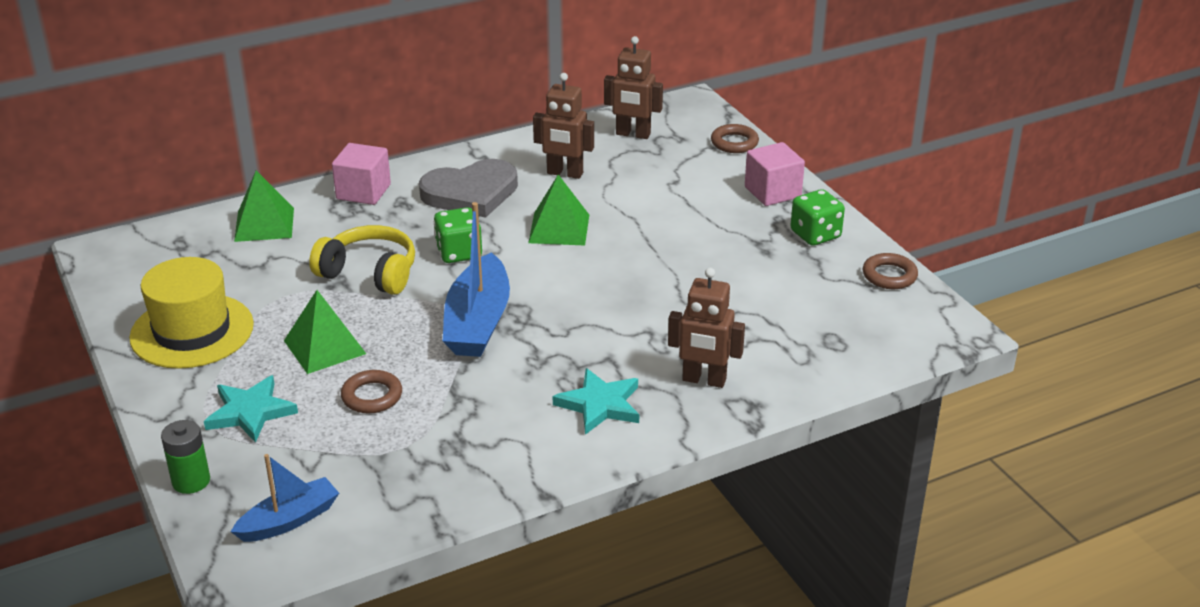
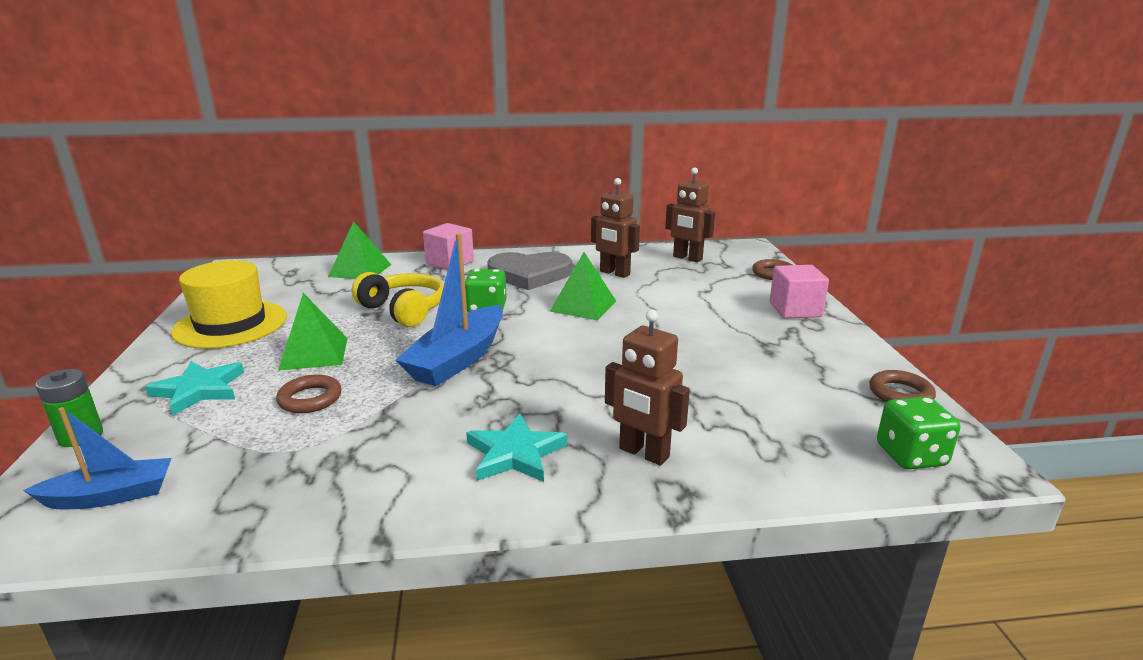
camera: 20 degrees right, 10 degrees down
(815, 235) = (826, 347): green dice -> green dice (911, 455)

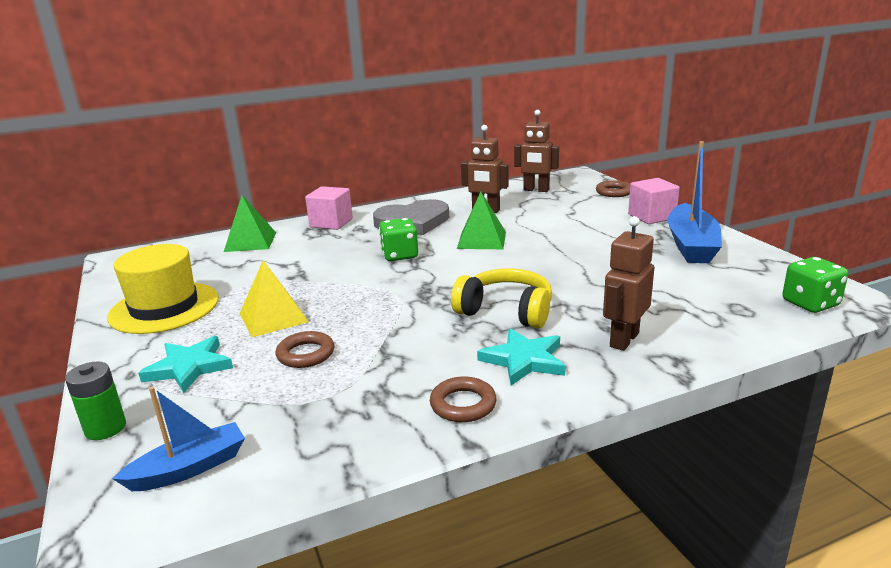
camera: 15 degrees left, 0 degrees up
(314, 353) = (273, 317): green pyramid -> yellow pyramid
(403, 310) = (324, 268): yellow headphones -> yellow headphones (506, 311)
(458, 359) = (411, 299): blue boat -> blue boat (691, 245)
(643, 453) = (623, 340): brown robot -> brown robot turned 105 degrees clockwise
(900, 394) = (772, 263): brown ring -> brown ring (463, 404)

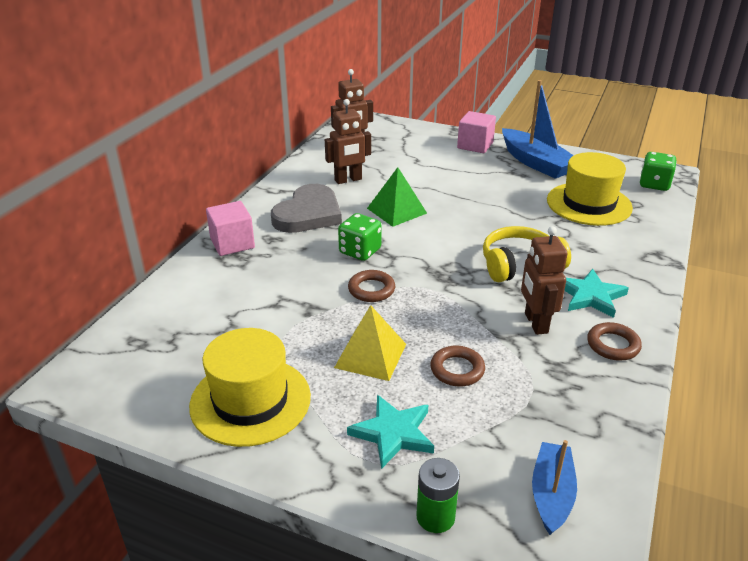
camera: 45 degrees left, 10 degrees up
(250, 242) = (189, 296): green pyramid -> none
(614, 192) = (414, 129): brown ring -> brown ring (371, 289)
(623, 340) = (614, 253): brown robot -> brown robot (535, 323)
(683, 293) = (589, 204): none -> yellow hat

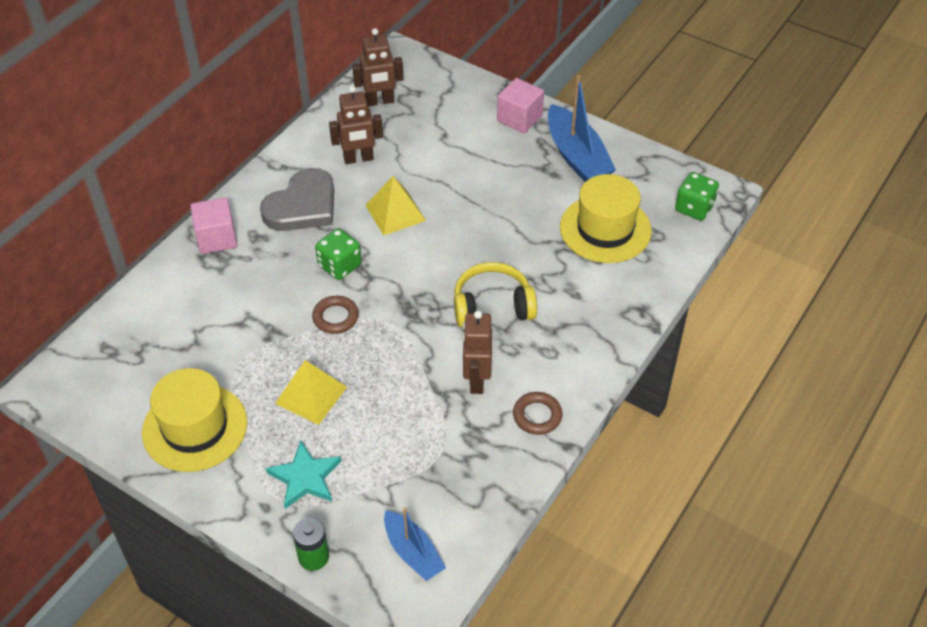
camera: 10 degrees right, 15 degrees up
(396, 210) = (395, 212): green pyramid -> yellow pyramid
(457, 370) = (383, 422): brown ring -> none
(551, 494) = (413, 552): blue boat -> blue boat turned 120 degrees clockwise
(590, 296) = (545, 355): turquoise star -> none

